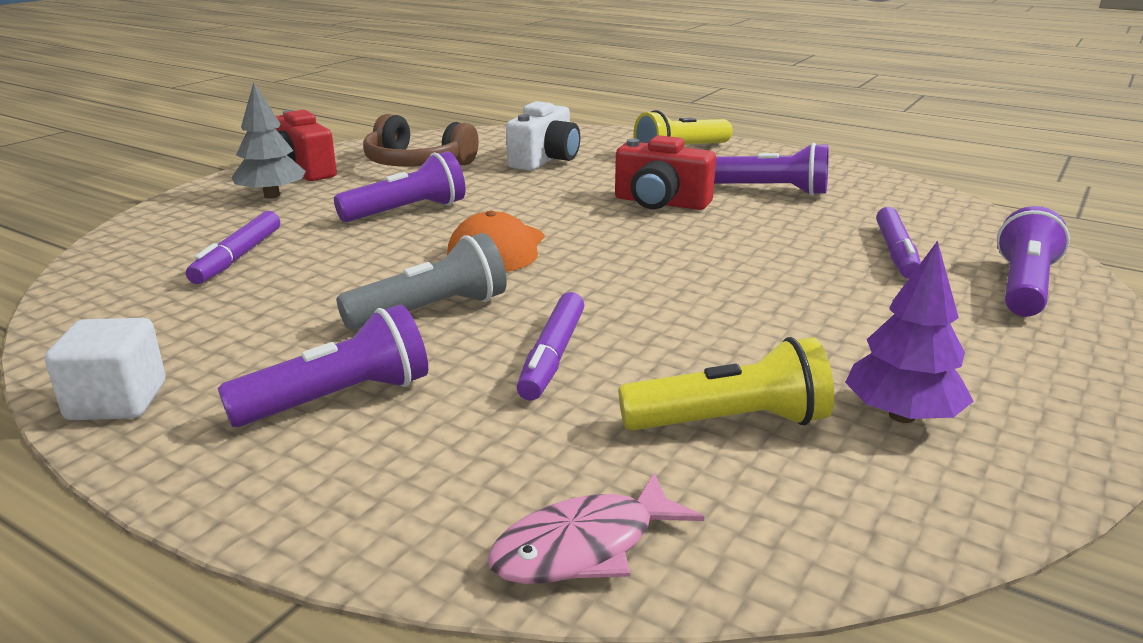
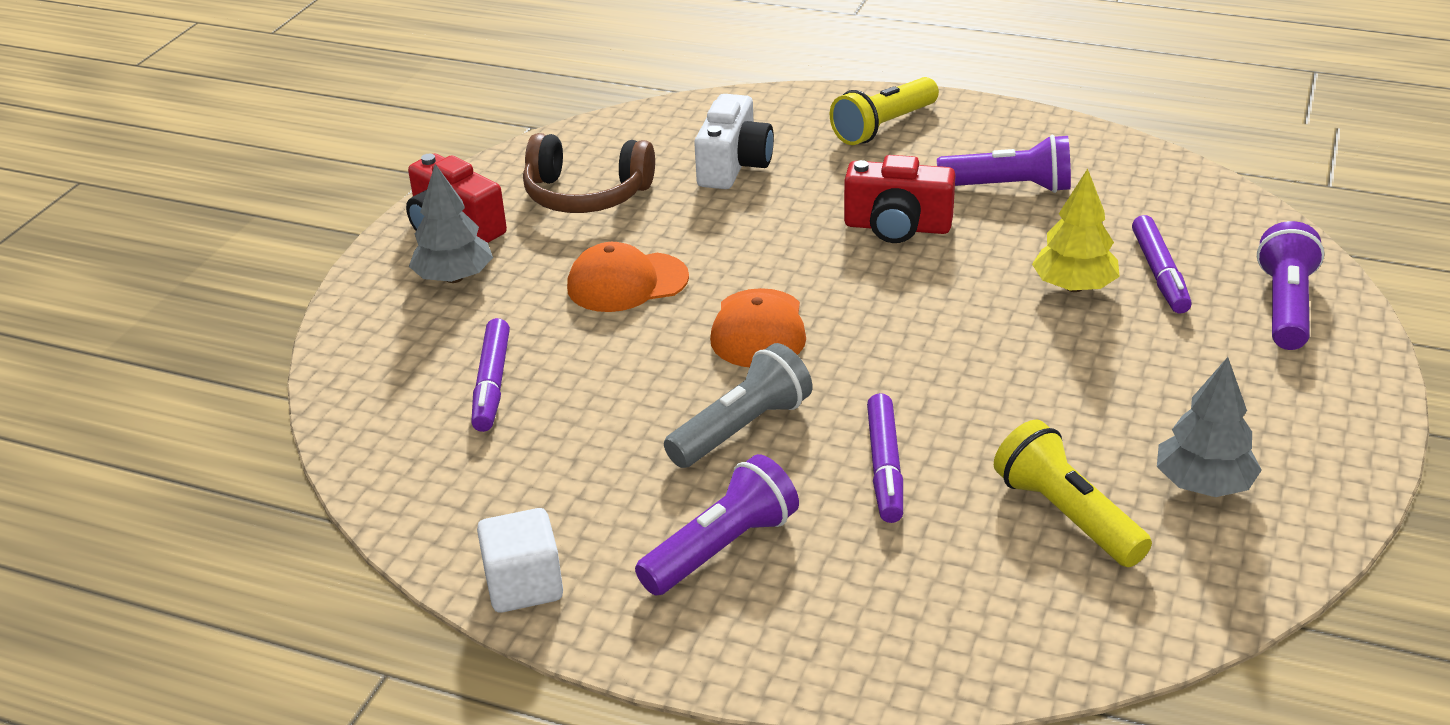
camera: 10 degrees left, 10 degrees up
(407, 211) = (627, 283): purple flashlight -> orange cap
(584, 547) = (997, 652): pink fish -> none
(730, 422) = (1066, 515): yellow flashlight -> yellow flashlight turned 105 degrees counterclockwise
(807, 252) = (1073, 287): none -> yellow tree
(901, 415) = (1203, 484): purple tree -> grey tree

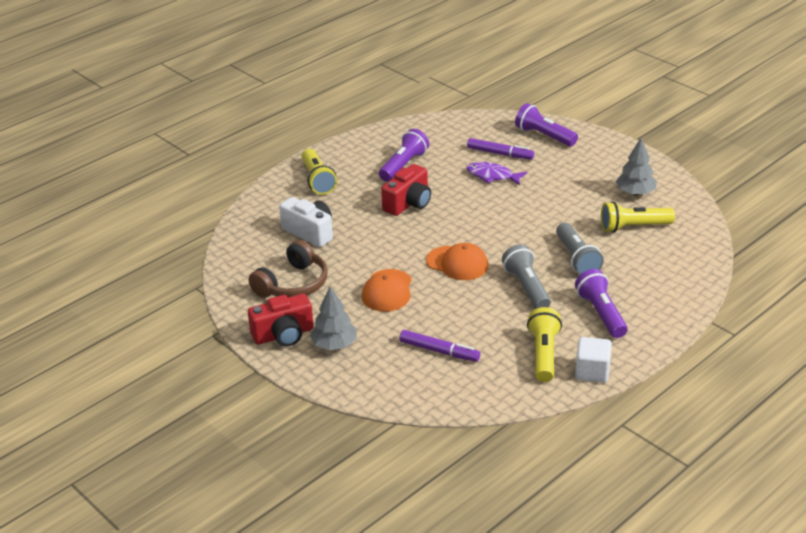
camera: 65 degrees left, 0 degrees up
(546, 506) = (543, 354): none -> yellow flashlight
(885, 466) = (577, 259): purple marker -> grey flashlight
(1073, 287) = (492, 176): yellow tree -> purple fish

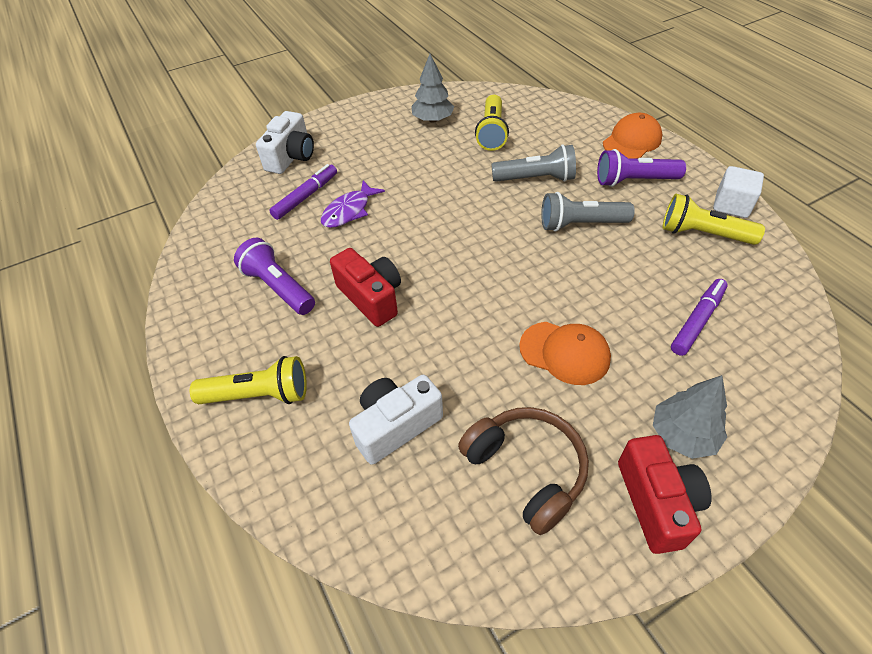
camera: 75 degrees left, 15 degrees up
(457, 263) = (520, 273): orange cap -> orange cap (632, 141)
(544, 136) = (291, 157): purple flashlight -> white camera

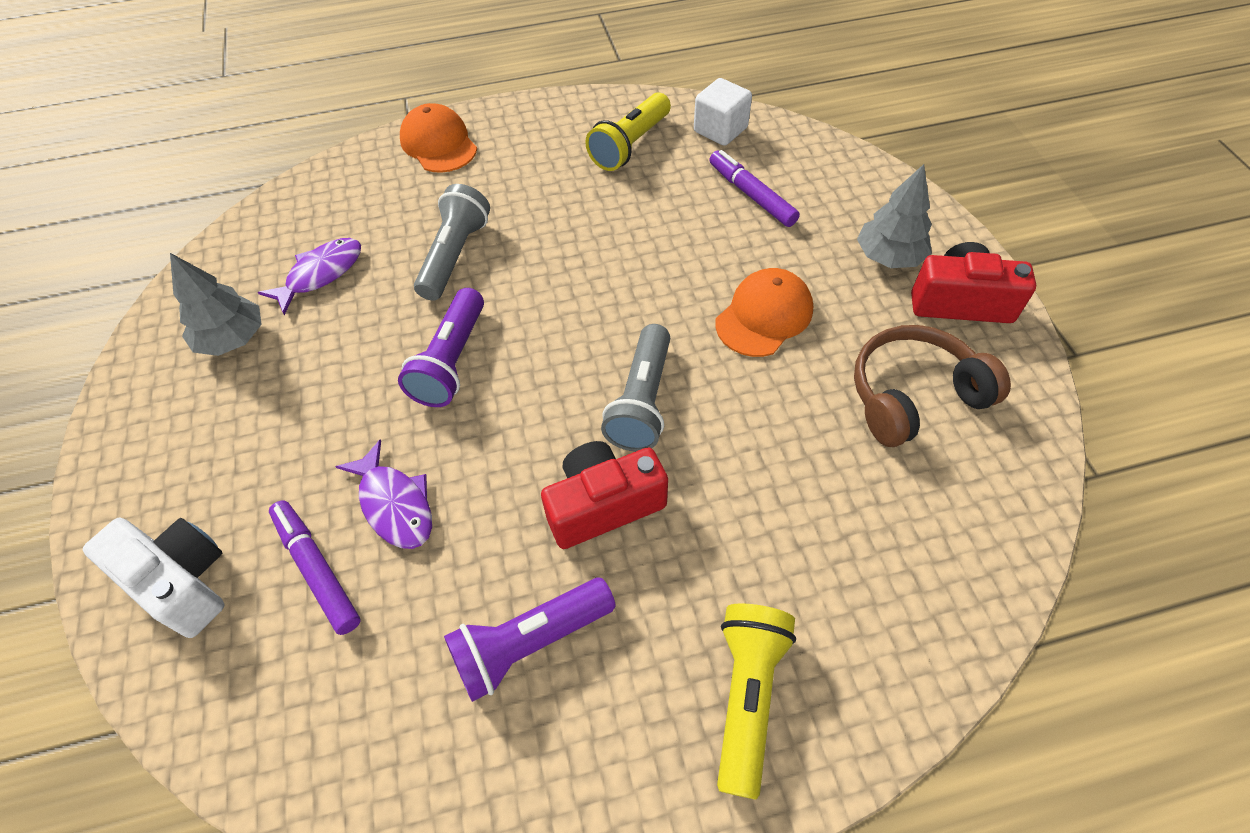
camera: 75 degrees left, 5 degrees up
(395, 425) = (834, 516): white camera -> none
(492, 132) = (321, 274): yellow flashlight -> purple fish
(580, 224) = (565, 238): grey flashlight -> grey flashlight (642, 401)
(634, 181) = (514, 167): purple flashlight -> purple flashlight (452, 361)
(731, 205) = (597, 109): white cube -> white cube (720, 130)

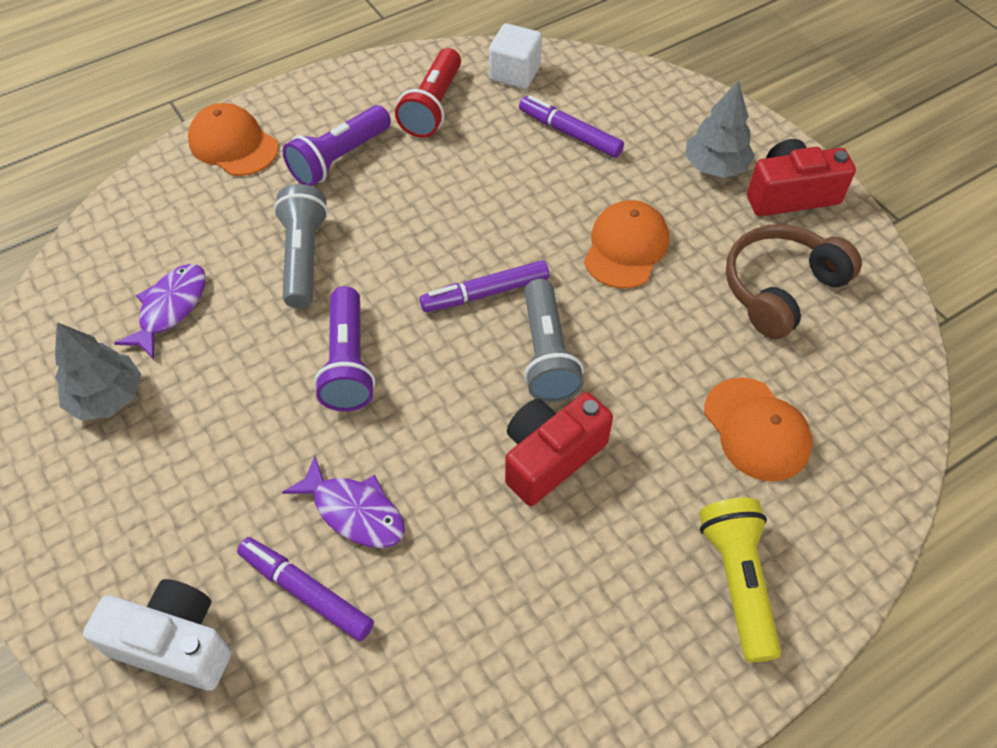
camera: 20 degrees left, 0 degrees up
(530, 643) = (535, 596): purple flashlight -> purple flashlight (339, 158)
(607, 327) = (486, 293): none -> purple marker
(630, 145) = (433, 106): yellow flashlight -> red flashlight
(831, 536) = (756, 429): none -> orange cap

